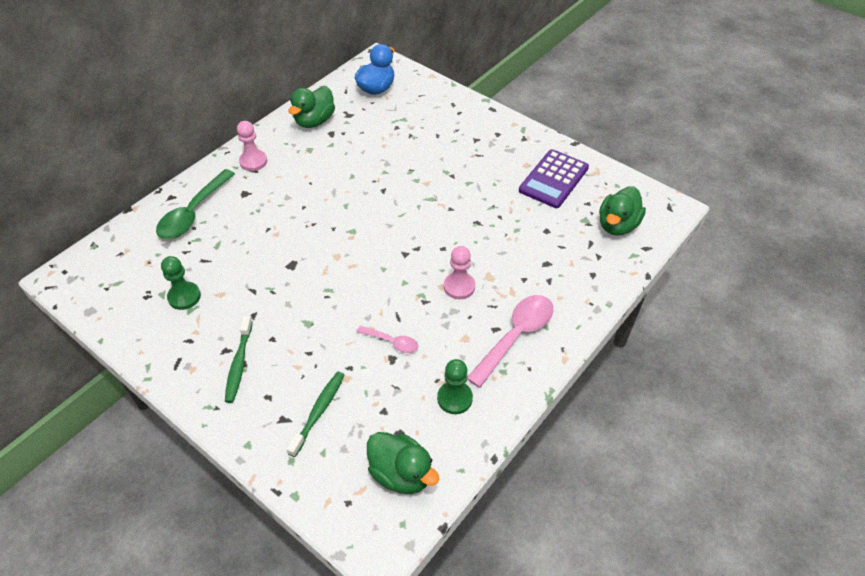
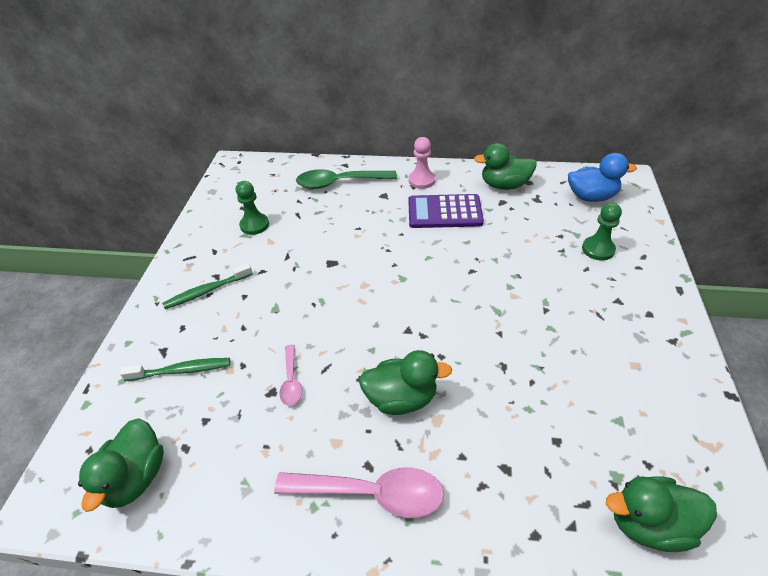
camera: 60 degrees right, 5 degrees down
(454, 398) = (250, 476): green pawn -> green pawn (598, 249)
(459, 286) = (401, 398): pink pawn -> green duck
(553, 179) = (645, 405): purple calculator -> purple calculator (444, 212)

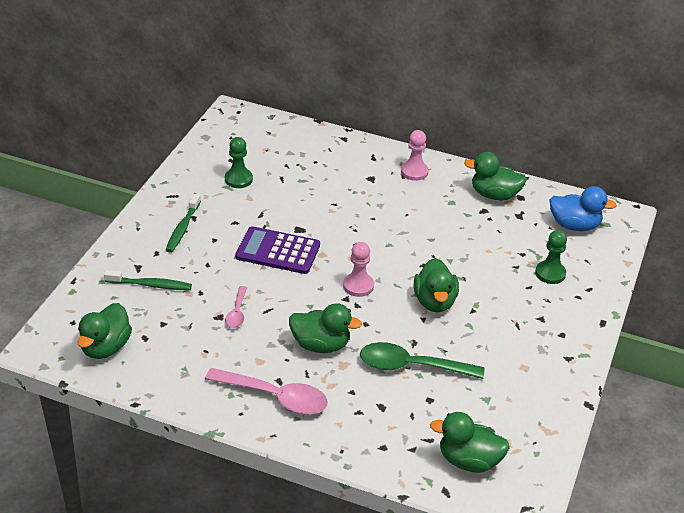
camera: 10 degrees right, 5 degrees down
(207, 291) = (183, 228): green toothbrush -> green toothbrush turned 60 degrees counterclockwise
(339, 183) = (332, 156): green spoon -> green spoon (411, 366)
(415, 311) = (358, 286): none -> pink pawn
(444, 212) = (423, 208): purple calculator -> purple calculator (278, 251)
(502, 309) = (434, 302): none -> green duck

